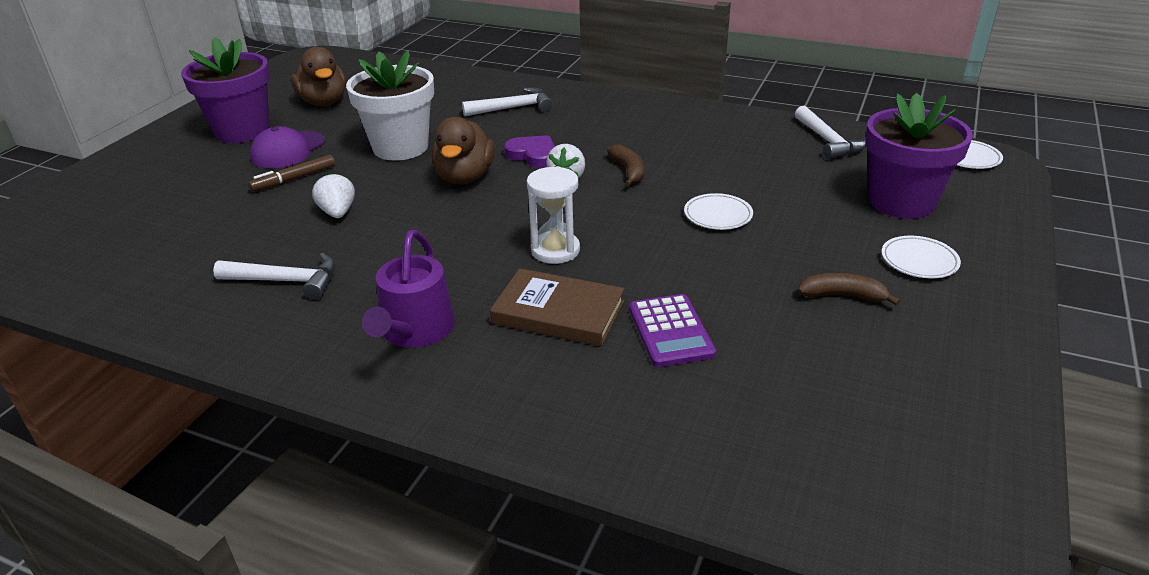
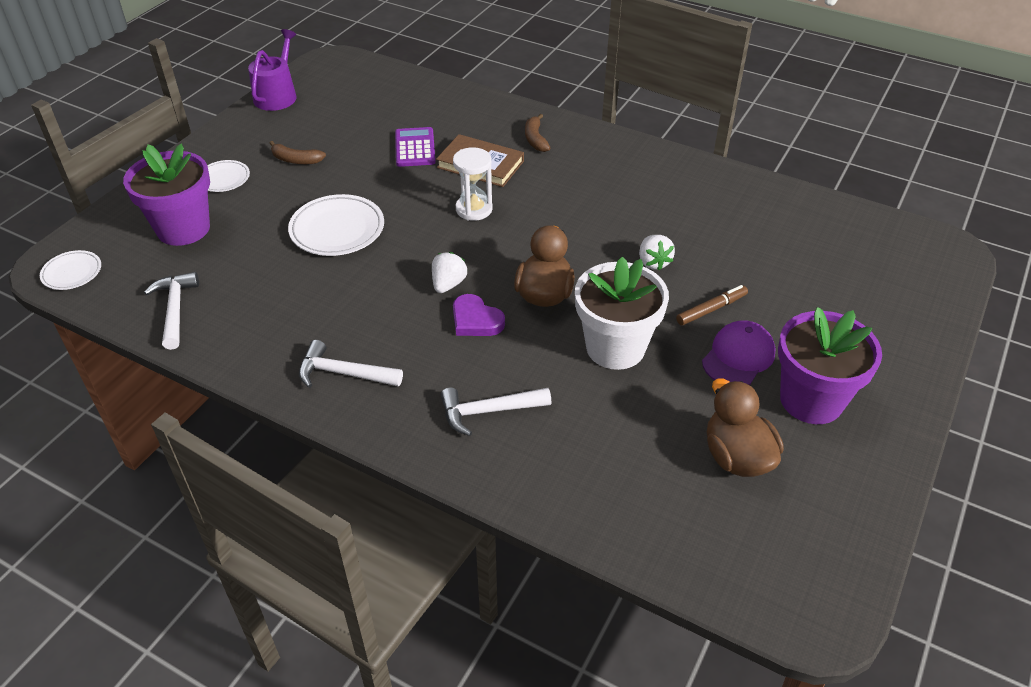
camera: 175 degrees left, 10 degrees up
(286, 281) = (669, 201): white hammer -> white hammer (343, 373)
(414, 331) = (572, 160): purple watering can -> purple watering can (277, 95)
(628, 171) = (389, 287): brown banana -> brown banana (535, 139)
(718, 215) = (337, 229): white plate -> white plate, size x1.71

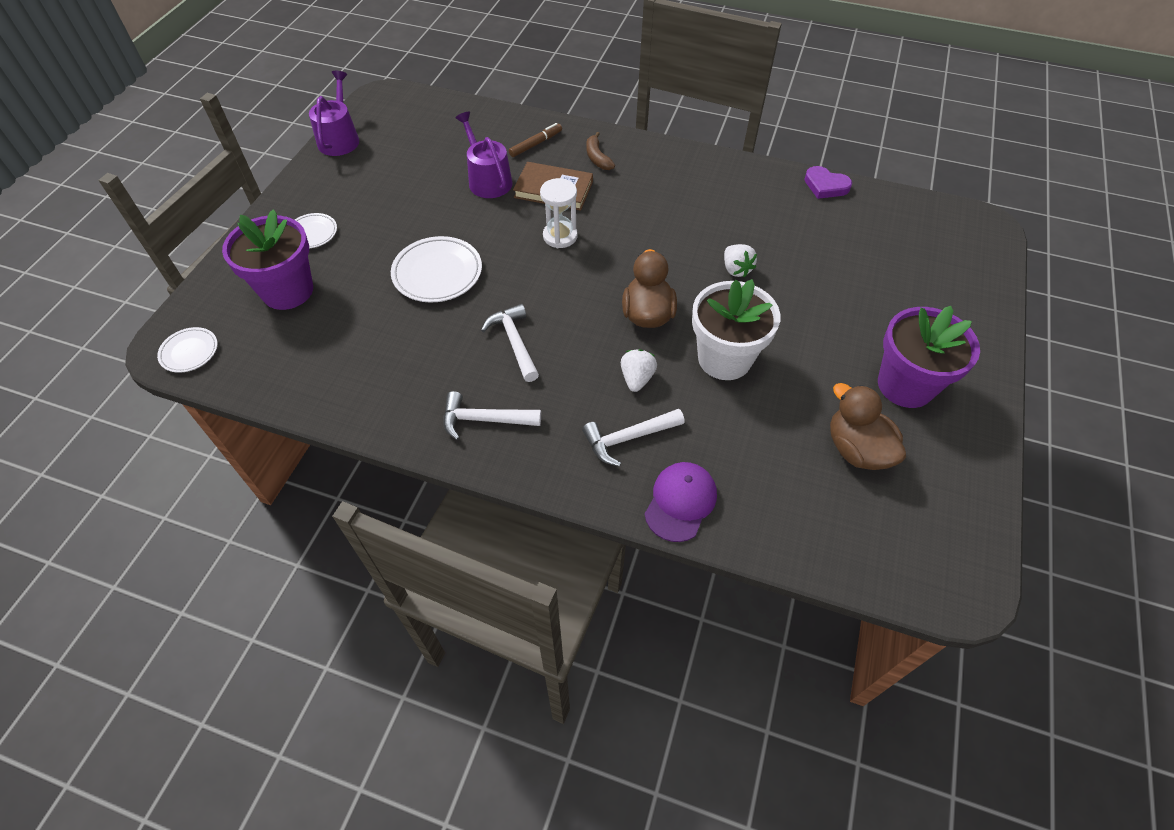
camera: 10 degrees left, 10 degrees up
(175, 309) = (304, 376): white hammer -> white hammer (514, 342)
(296, 160) = (377, 205): brown banana -> none
(415, 148) = (487, 179): purple calculator -> purple watering can
(448, 284) = (557, 316): white strawberry -> white strawberry (637, 378)
(475, 320) = (592, 348): purple heart -> purple heart (825, 186)
(711, 309) = (798, 309): brown marker -> brown marker (536, 144)
(738, 357) = (833, 352): purple cap -> purple cap (680, 502)

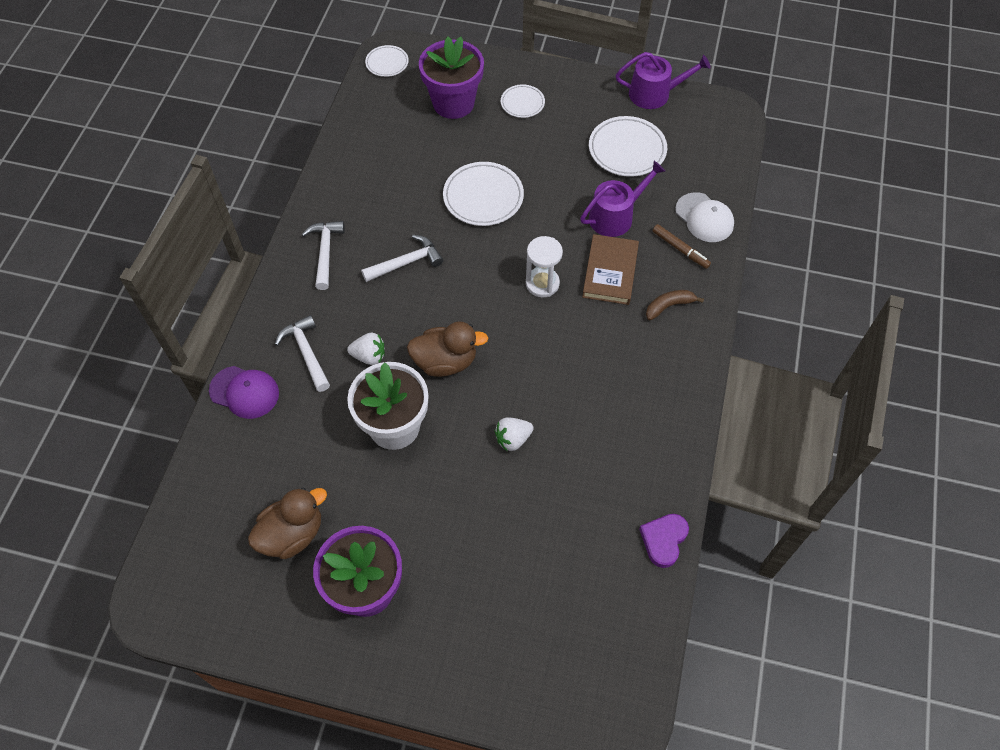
camera: 85 degrees right, 5 degrees up
(406, 164) = (627, 150): none -> white plate
(503, 126) = (704, 218): none -> white cap

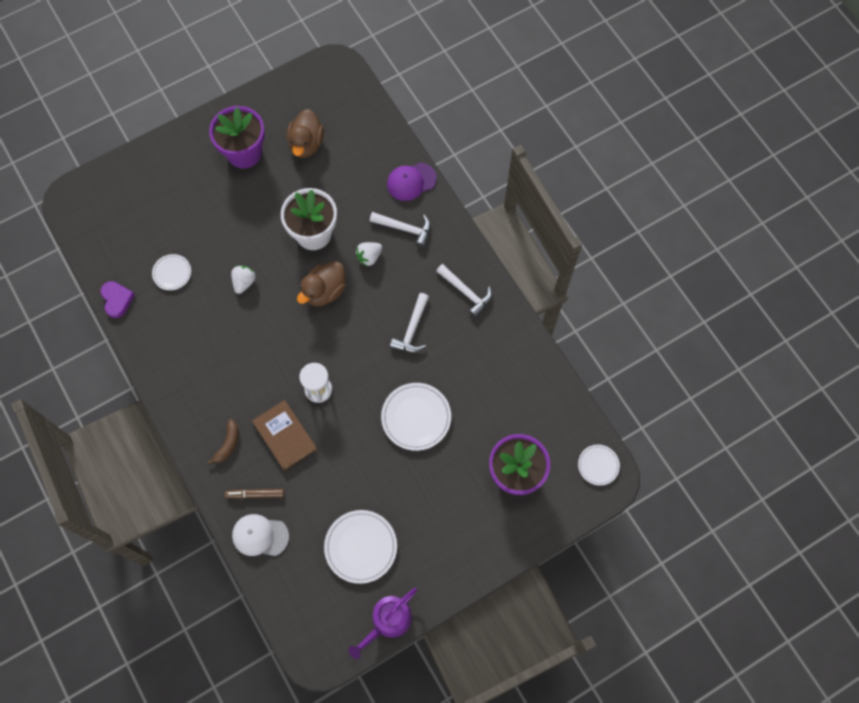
camera: 135 degrees right, 10 degrees up
(522, 103) = (470, 520): white plate -> white plate (172, 273)
(615, 216) = (319, 482): purple watering can -> none

